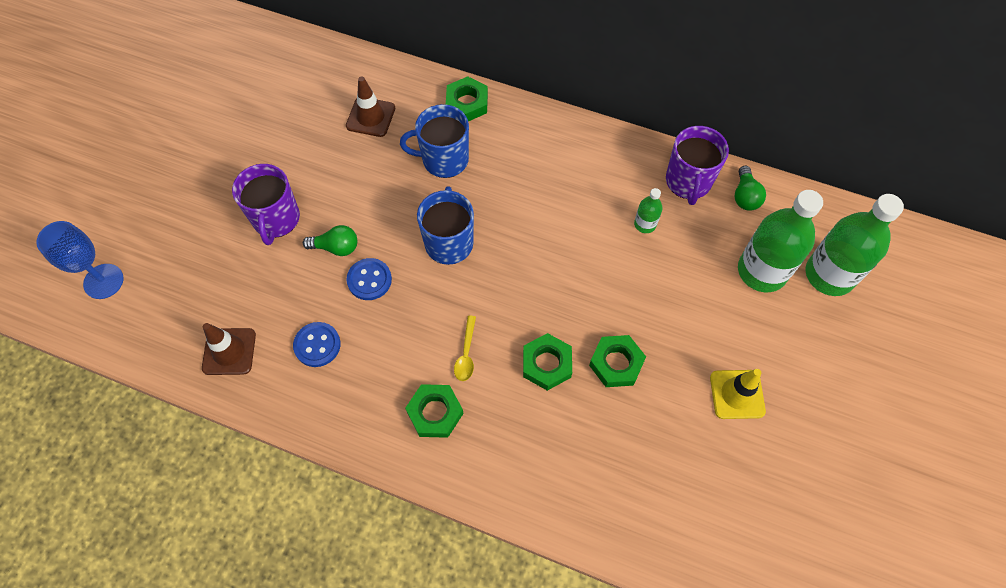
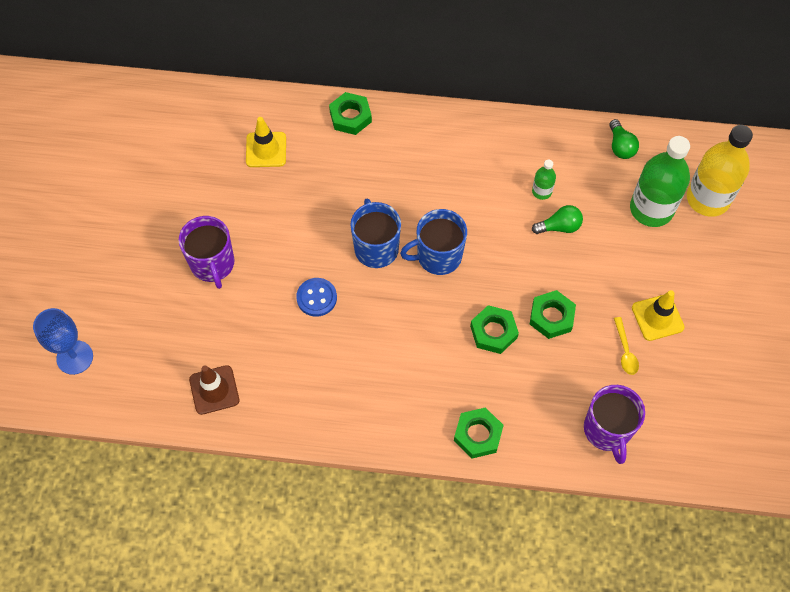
camera: 15 degrees left, 0 degrees up
(317, 345) = (290, 365): blue button -> none
(336, 247) = (276, 276): green light bulb -> green light bulb (559, 227)
(370, 117) = (266, 150): brown traffic cone -> yellow traffic cone
(435, 413) = (412, 396): green nut -> green nut (478, 435)
(444, 159) = (346, 174): blue mug -> blue mug (438, 256)
(466, 354) = (422, 341): yellow spoon -> yellow spoon (625, 351)
(688, 182) = (568, 145): purple mug -> purple mug (607, 430)
(829, 275) = (708, 199): green bottle -> yellow bottle

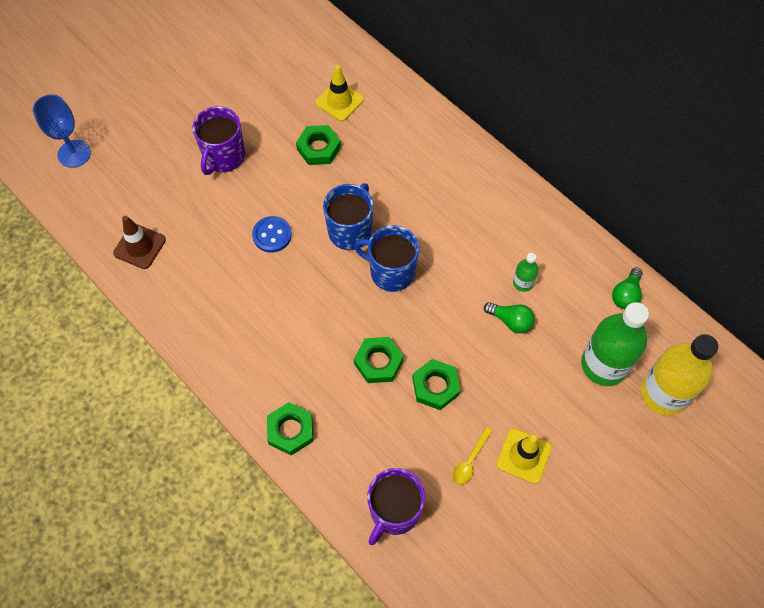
camera: 40 degrees right, 0 degrees up
(350, 117) = (425, 119): green nut -> green nut (318, 148)

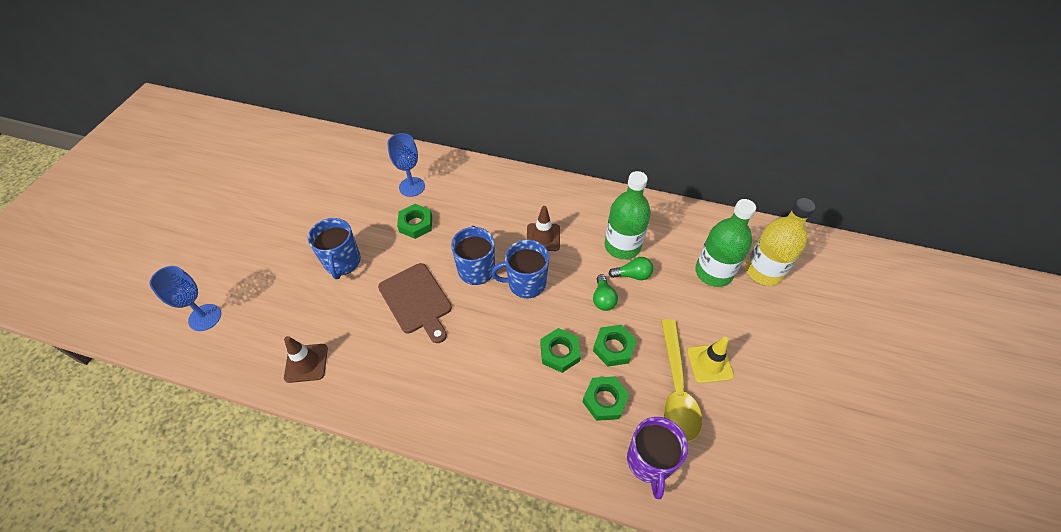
camera: 30 degrees left, 10 degrees down
(224, 157) = (342, 262): purple mug -> blue mug
(272, 235) = (416, 301): blue button -> brown cutting board
(290, 430) = (526, 444): green nut -> green nut (605, 400)
(339, 101) = (412, 187): yellow traffic cone -> blue goblet
(442, 229) = (543, 237): none -> brown traffic cone
(470, 461) = (676, 389): yellow spoon -> yellow spoon, size x2.26
(523, 283) = (622, 246): green bottle -> green bottle, size x2.19
(626, 295) = (692, 222): green light bulb -> green light bulb (603, 299)

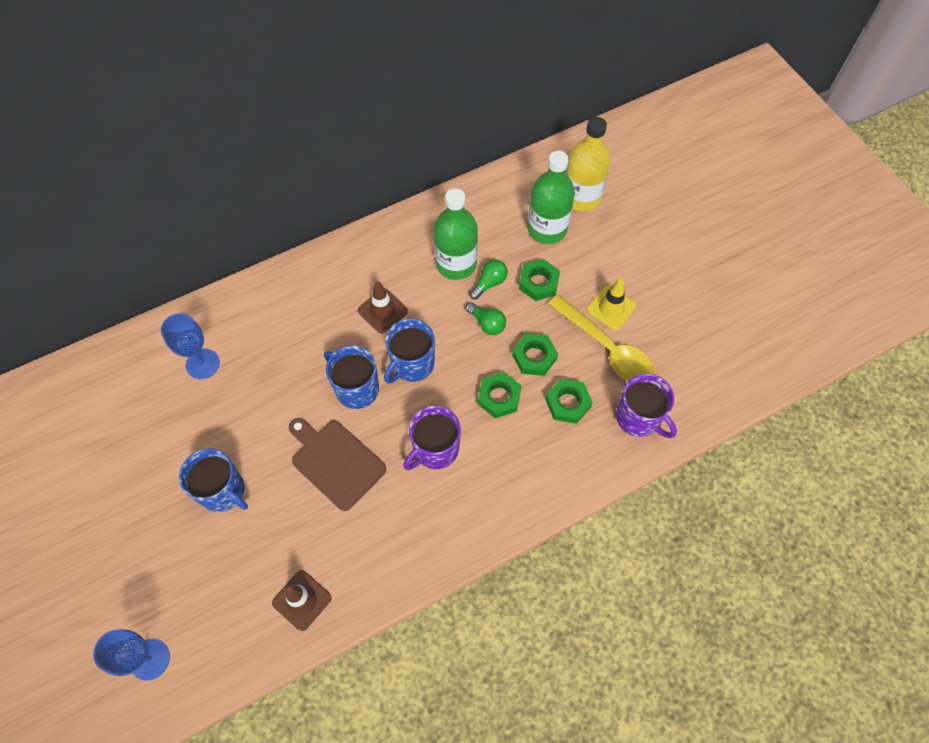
camera: 45 degrees left, 10 degrees up
(416, 224) = (251, 396): green nut -> green nut (538, 282)
(416, 301) = (336, 462): brown cutting board -> brown cutting board turned 150 degrees counterclockwise
(481, 348) = (435, 449): none -> purple mug

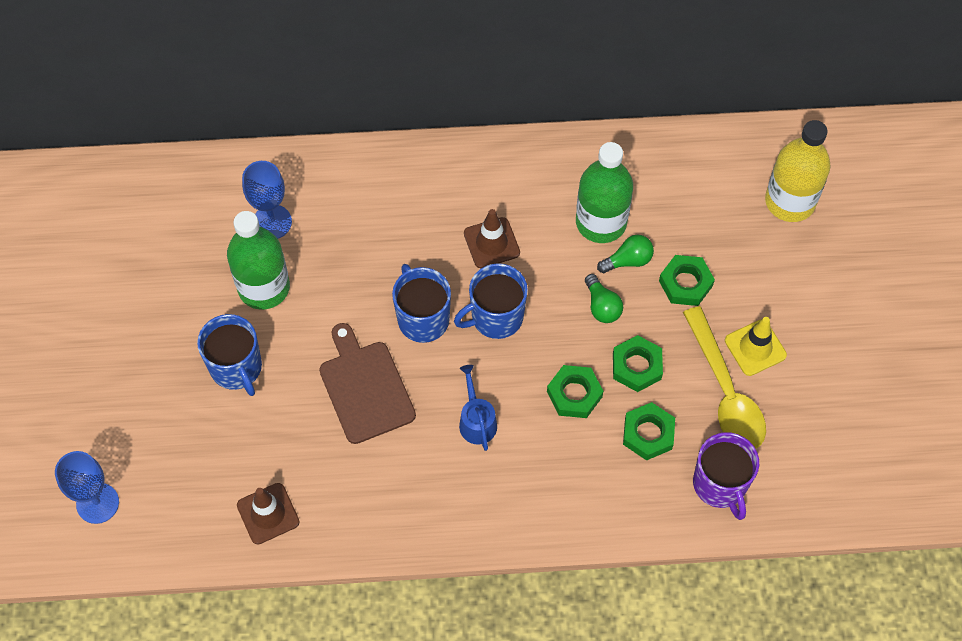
camera: 25 degrees right, 0 degrees up
(435, 449) = (476, 421): purple mug -> blue watering can
(547, 229) = (728, 223): green bottle -> green bottle (264, 287)

